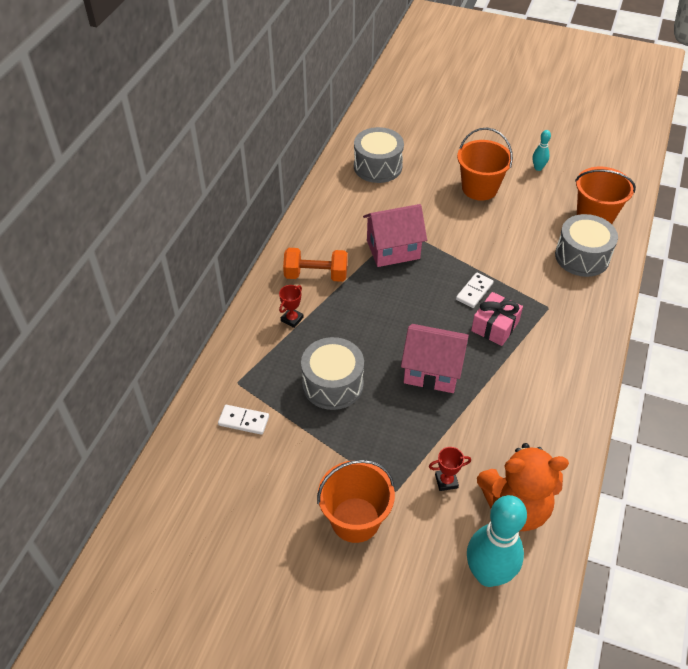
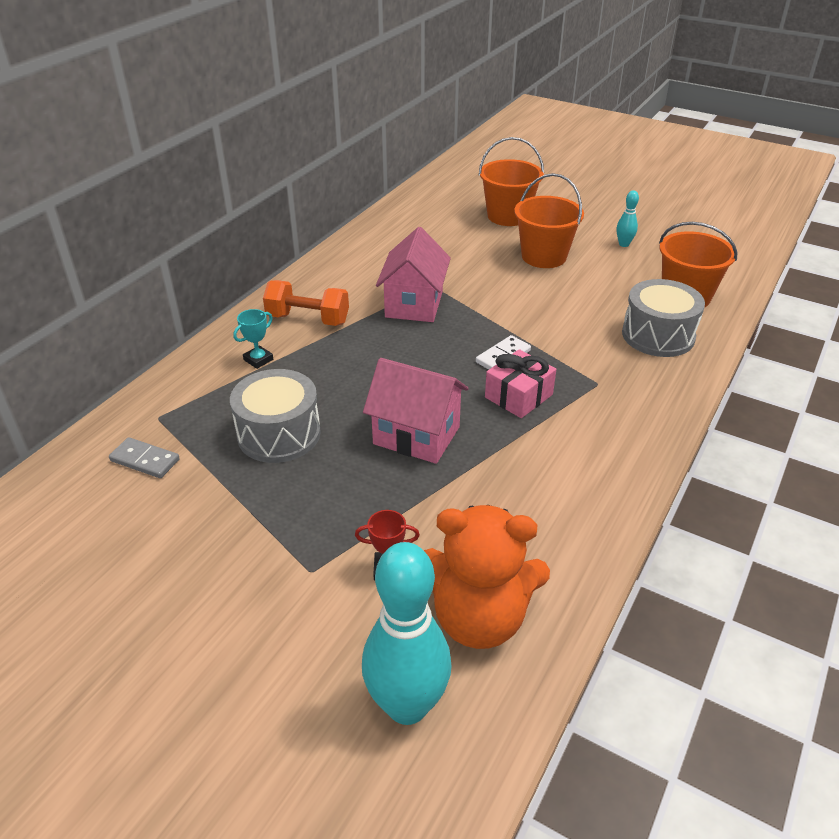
camera: 10 degrees right, 10 degrees down
(244, 421) = (145, 460): white domino -> grey domino
(292, 319) = (258, 360): red trophy -> turquoise trophy
(355, 520) = (239, 600): orange bucket -> orange bucket (508, 216)
(378, 166) = (426, 226): grey drum -> none
(393, 249) = (414, 304): pink house -> pink house turned 75 degrees counterclockwise

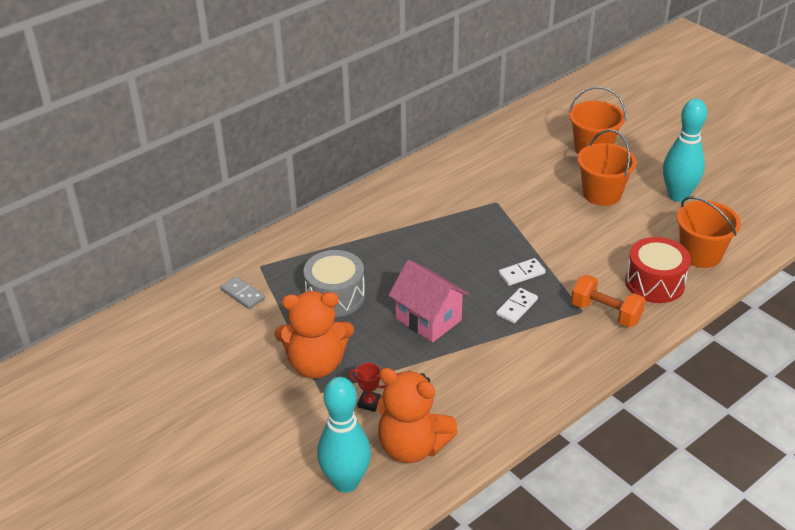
camera: 20 degrees right, 0 degrees up
(258, 360) = (342, 237): turquoise trophy -> none
(288, 532) = (316, 364): none -> orange teddy bear
(308, 319) = (389, 212): orange dumbbell -> orange dumbbell (605, 313)
(414, 304) = (475, 216): pink house -> none
(518, 396) = (516, 307): pink gift -> white domino
(624, 244) = (678, 196): turquoise bowling pin -> turquoise bowling pin, size x2.24
(658, 335) = (655, 283): grey drum -> red drum

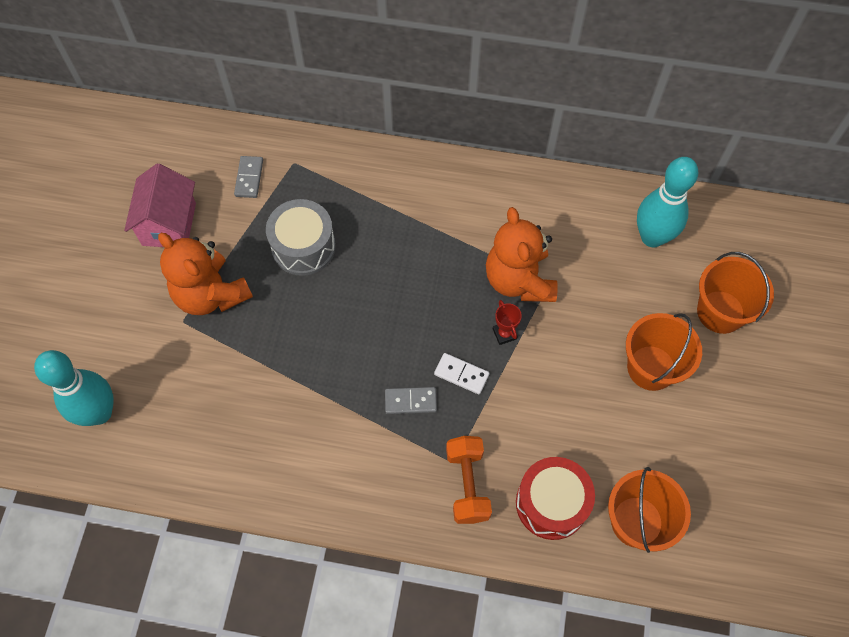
camera: 50 degrees right, 25 degrees up
(369, 403) = (197, 366): red trophy -> red trophy (504, 334)
(412, 446) = (172, 434): orange teddy bear -> orange teddy bear (519, 280)
(428, 319) = (334, 339): pink house -> pink house (169, 224)
(516, 307) = (410, 401): white domino -> grey domino
(678, 196) = (717, 442): turquoise bowling pin -> turquoise bowling pin (652, 237)

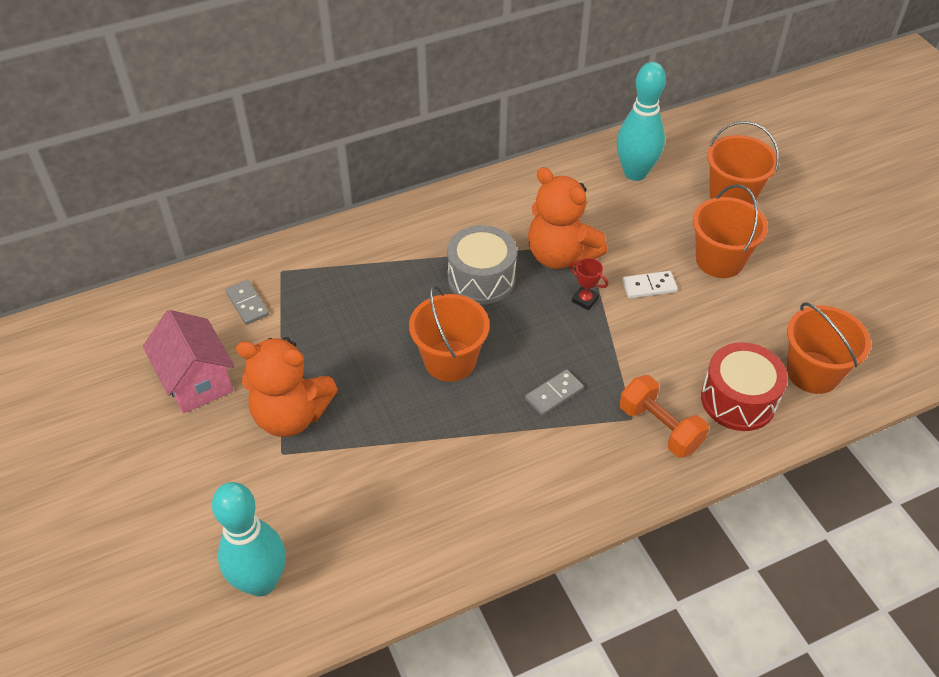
camera: 35 degrees left, 15 degrees down
(303, 247) = (348, 330): grey drum -> grey drum (481, 278)
(356, 321) = (450, 360): none -> orange bucket
(461, 374) = (578, 349): white domino -> white domino (649, 286)

